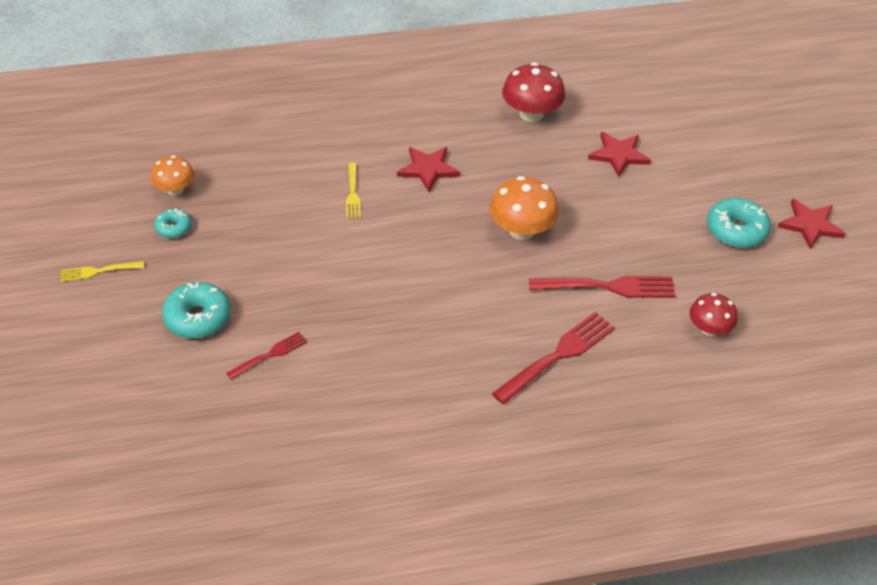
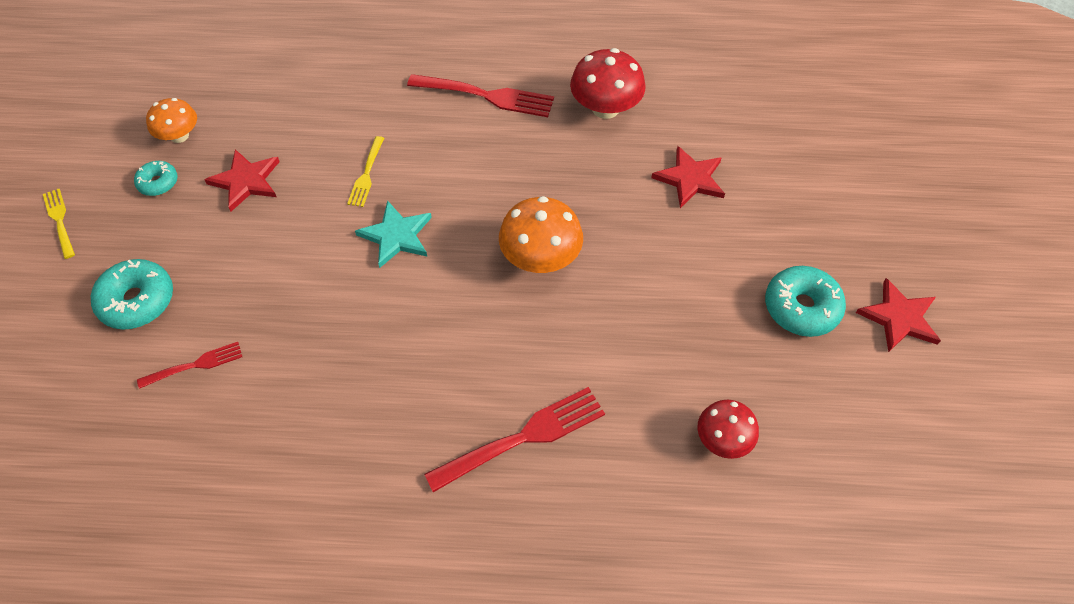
camera: 15 degrees right, 10 degrees up
(99, 271) = (60, 221): yellow fork -> yellow fork turned 60 degrees clockwise
(397, 234) = (396, 236): none -> turquoise star
(428, 169) = (462, 159): red star -> red star (246, 181)
(607, 287) = (615, 355): red fork -> red fork (485, 96)

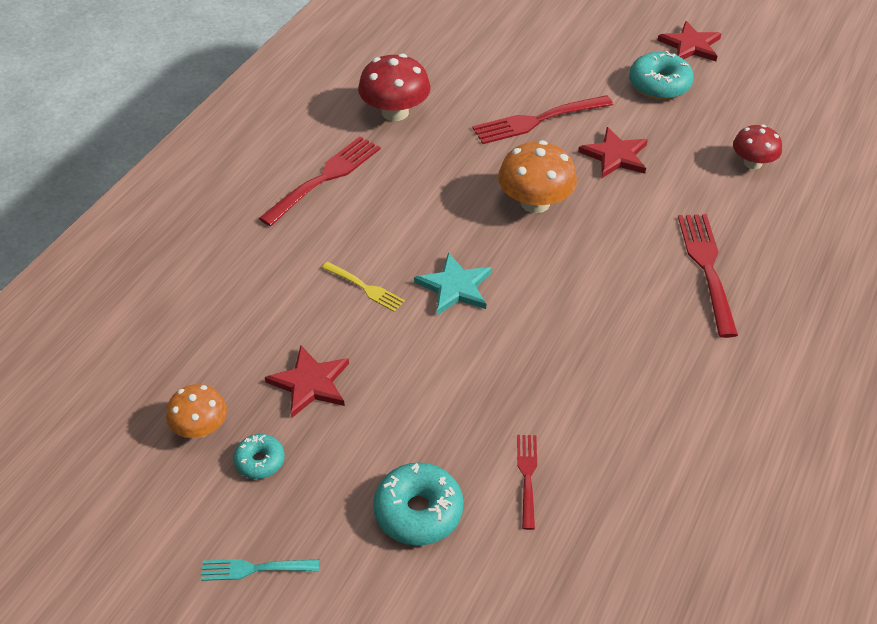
camera: 65 degrees left, 10 degrees down
(60, 221) = (255, 568): yellow fork -> turquoise fork
(666, 219) = (538, 120): none -> red fork
(690, 179) = (505, 93): red star -> red star (615, 156)

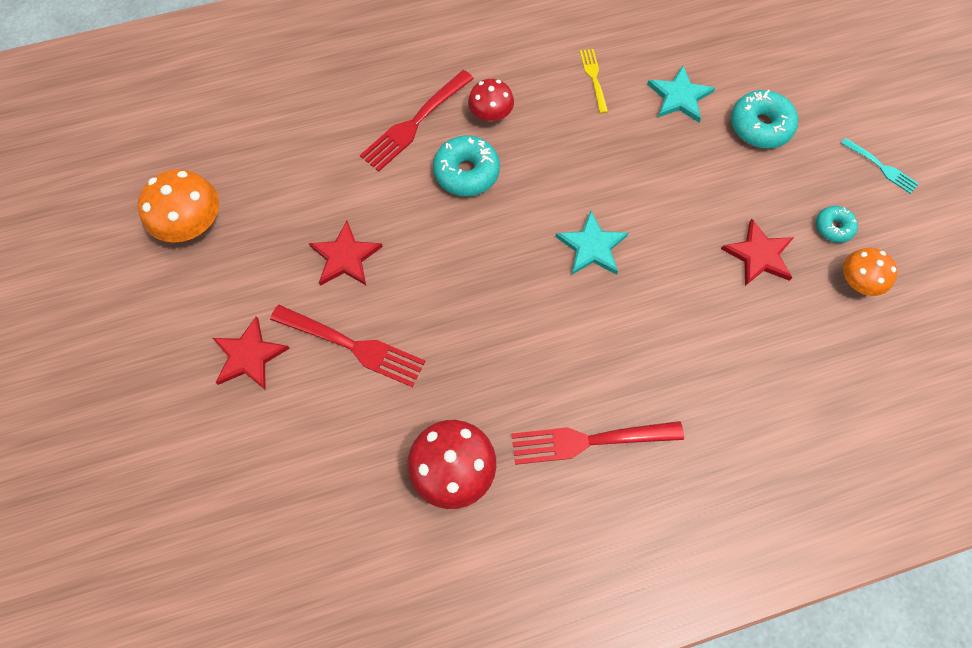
camera: 135 degrees left, 20 degrees up
(364, 287) = (656, 300): yellow fork -> yellow fork (594, 78)
(527, 477) = (679, 97): red fork -> turquoise star
(535, 202) = (456, 267): orange mushroom -> orange mushroom (192, 224)
(659, 85) = (213, 294): turquoise donut -> turquoise donut (466, 172)
(691, 45) = (123, 312): red star -> red star (249, 356)
(752, 163) = (266, 166): red mushroom -> red mushroom (491, 114)

